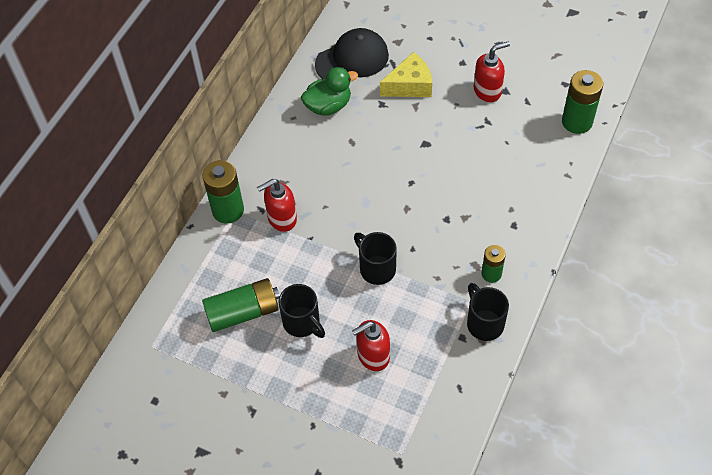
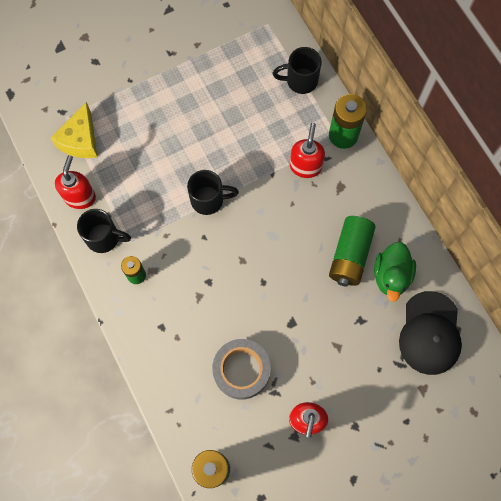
camera: 125 degrees right, 15 degrees up
(243, 312) = (247, 92): green battery -> green battery (350, 256)
(302, 323) = (207, 122): black mug -> black mug (300, 81)
(373, 356) = (144, 148): red soap dispenser -> red soap dispenser (80, 197)
(410, 85) = (363, 359): yellow cheese -> yellow cheese (80, 140)
(492, 151) = (241, 370): none -> grey tape

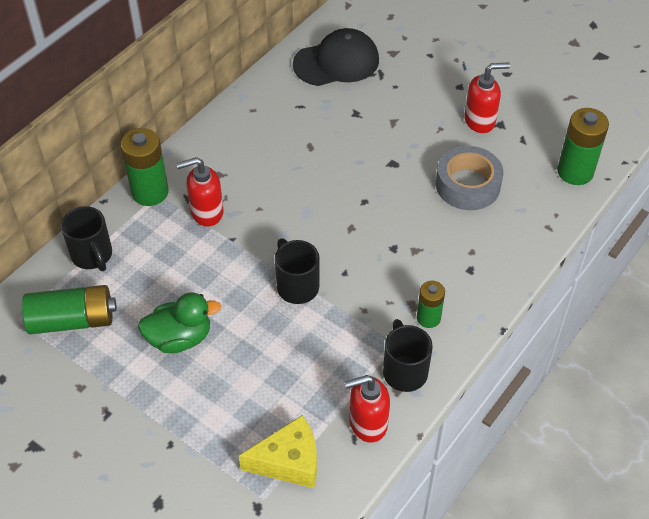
camera: 115 degrees left, 20 degrees down
(350, 256) = (292, 142): green battery -> green battery (73, 320)
(391, 276) = (295, 105): green duck -> green duck (180, 338)

